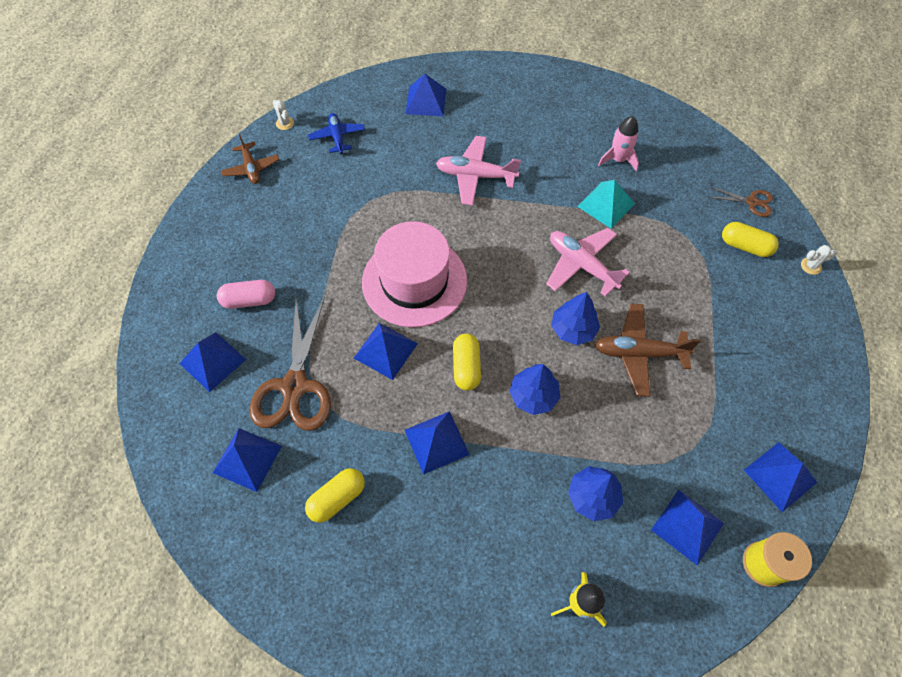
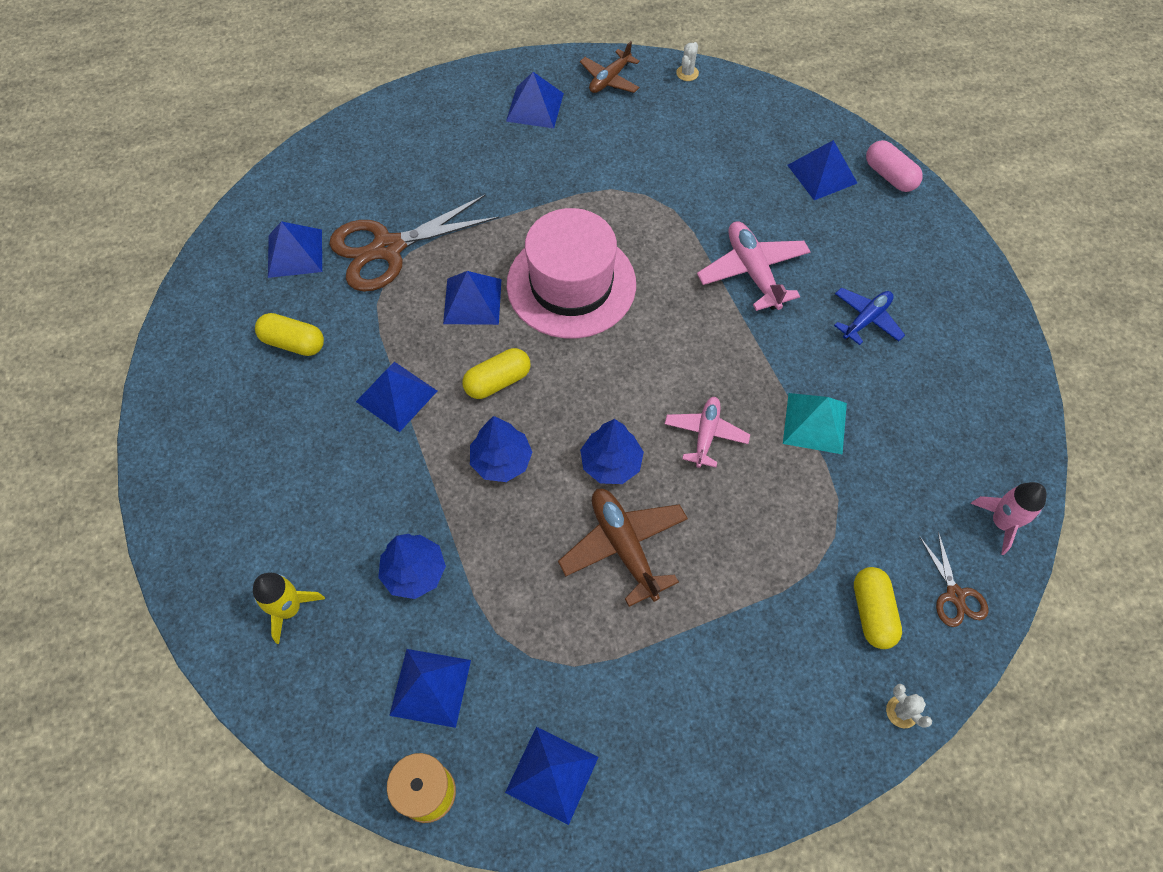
camera: 60 degrees right, 0 degrees up
(212, 361) = (376, 173): blue pyramid -> blue pyramid (535, 107)
(249, 300) = (457, 163): pink capsule -> pink capsule (889, 176)
(337, 137) = (705, 124): blue plane -> blue plane (866, 319)
(581, 265) = (705, 434): pink plane -> pink plane, size x0.66
(618, 159) = (897, 406): pink rocket -> pink rocket (1001, 522)

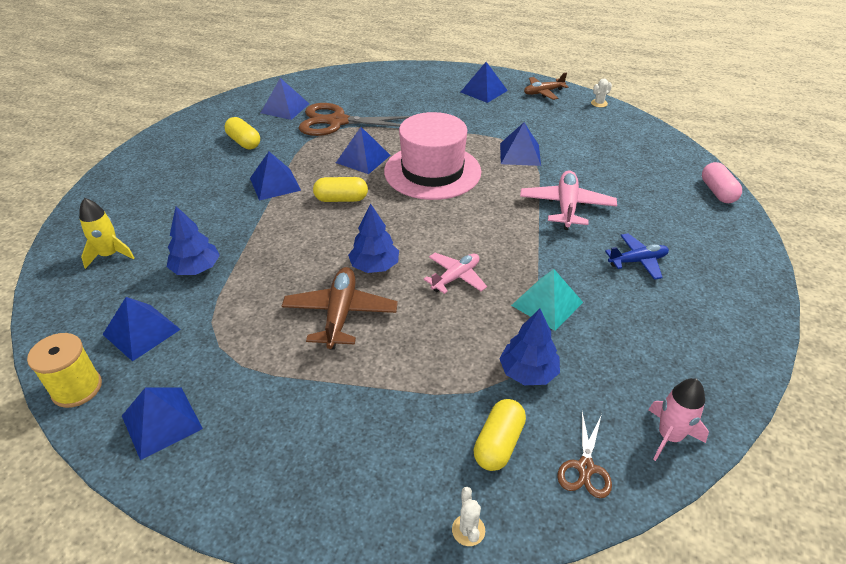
camera: 30 degrees right, 20 degrees down
(501, 460) = (305, 237): blue tree -> blue tree (528, 372)
(822, 174) = (662, 175): blue pyramid -> blue pyramid (520, 154)

